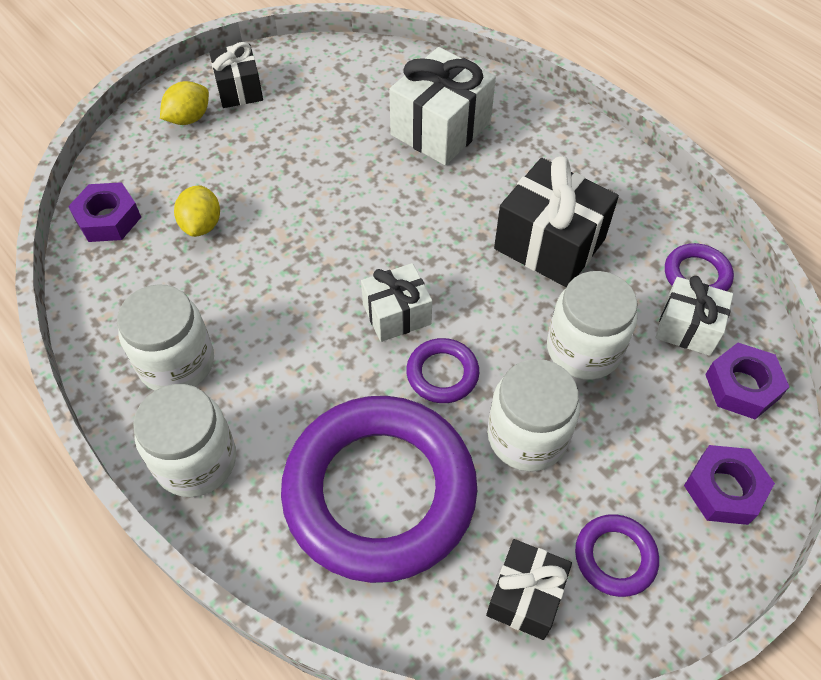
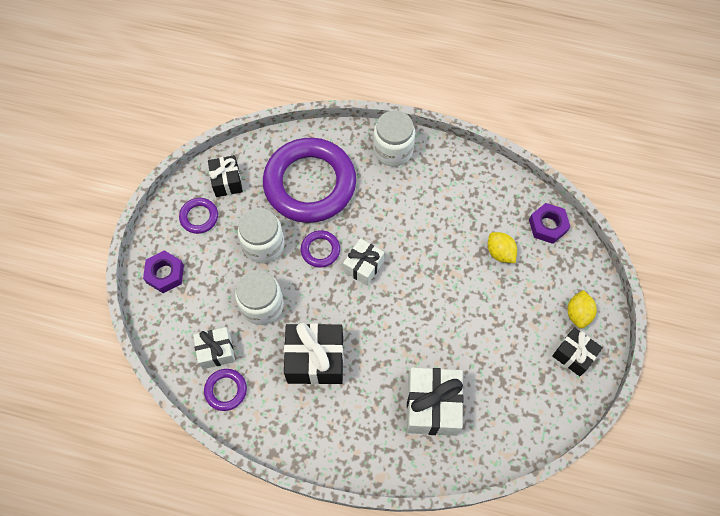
camera: 145 degrees right, 10 degrees up
(177, 362) = (440, 181): white jar -> none
(742, 386) = (176, 333): purple nut -> none

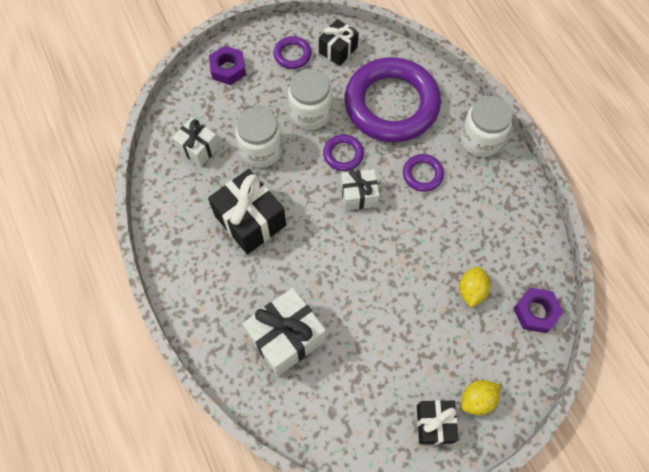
camera: 50 degrees right, 0 degrees up
(226, 390) = (173, 178): purple ring -> purple ring (422, 174)

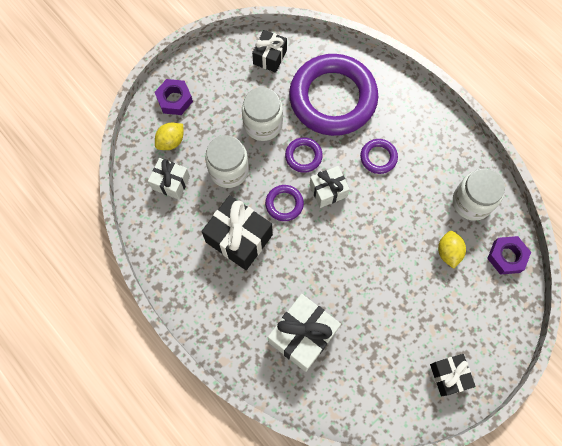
camera: 15 degrees left, 5 degrees up
(292, 55) = (229, 72): purple ring -> purple ring (284, 204)
(477, 399) = (478, 345): yellow lemon -> yellow lemon (171, 141)
(481, 139) = (420, 112): white jar -> white jar (471, 202)

